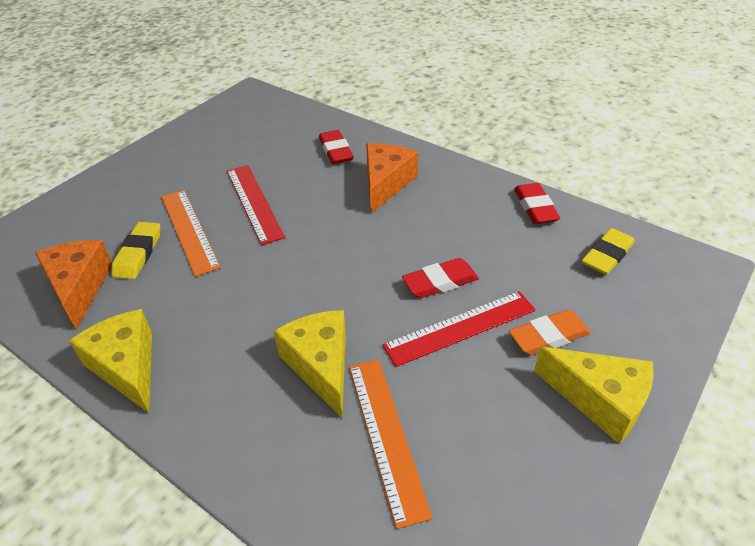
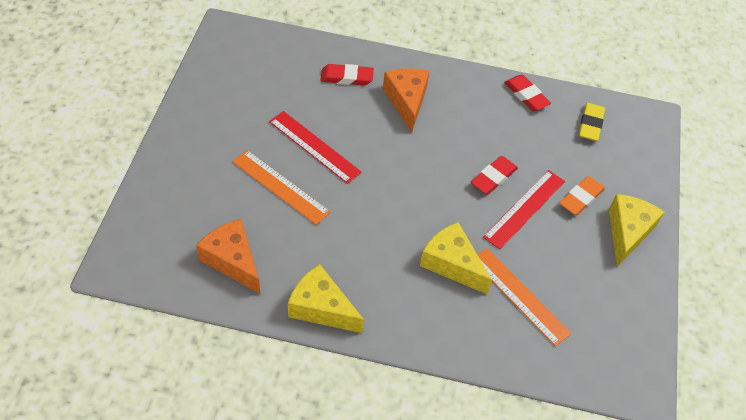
camera: 30 degrees left, 10 degrees up
(138, 254) = (255, 219): yellow eraser -> none
(336, 151) = (346, 77): red eraser -> red eraser turned 45 degrees counterclockwise
(599, 400) = (627, 232): yellow cheese -> yellow cheese turned 75 degrees counterclockwise

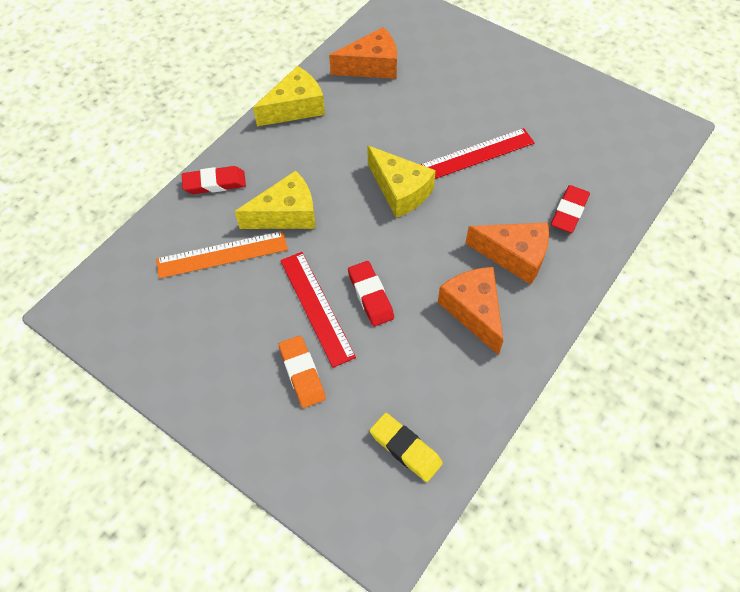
camera: 120 degrees right, 5 degrees up
(281, 186) = (437, 116): orange ruler -> none
(468, 114) = (473, 311): none -> orange cheese
(526, 95) = (482, 392): red eraser -> red eraser (214, 183)
(627, 232) = (233, 399): yellow cheese -> yellow cheese (400, 191)

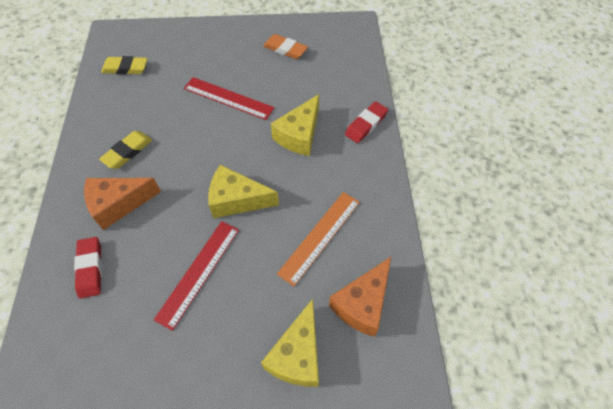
camera: 140 degrees right, 0 degrees up
(222, 254) = (312, 91): orange ruler -> orange ruler (320, 237)
(295, 108) = (379, 215): yellow cheese -> yellow cheese (297, 355)
(302, 373) = (207, 66): orange eraser -> orange eraser (285, 49)
(370, 296) = (201, 122): red eraser -> none
(473, 311) = (127, 152): orange cheese -> yellow eraser

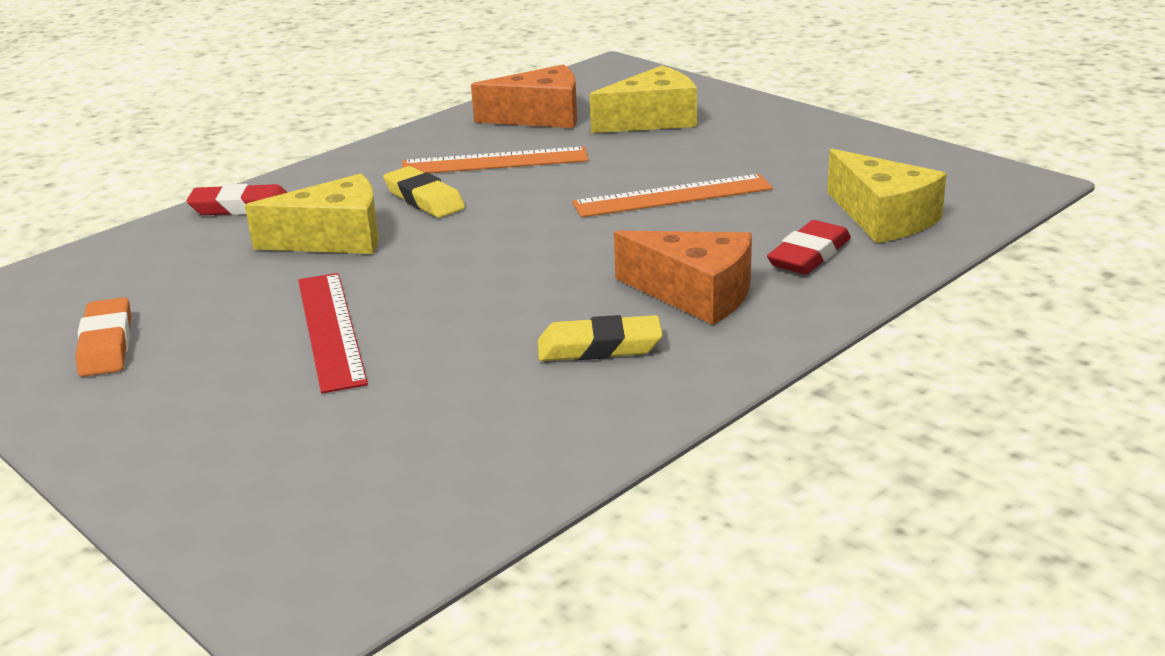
camera: 130 degrees left, 30 degrees down
(125, 68) = (401, 493): yellow eraser -> yellow eraser (424, 199)
(199, 273) = (672, 196): red ruler -> orange ruler
(237, 200) = (530, 224): yellow cheese -> yellow cheese (883, 218)

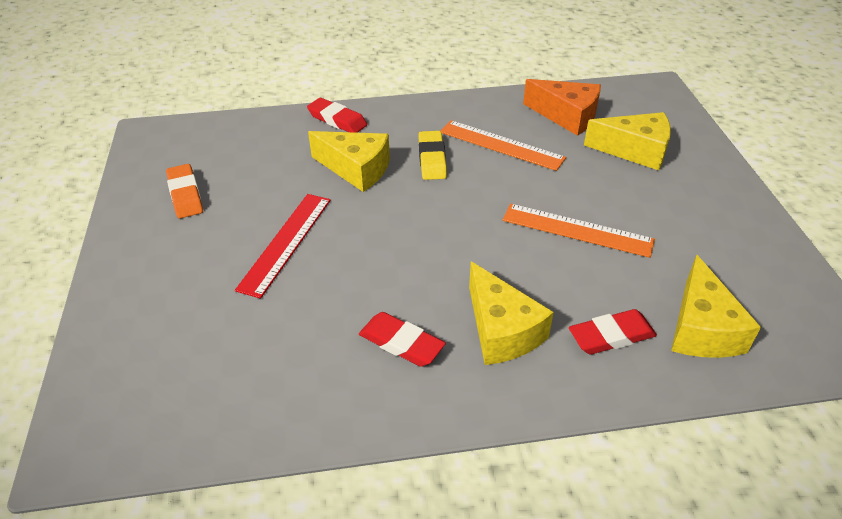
camera: 35 degrees right, 15 degrees up
(106, 344) = (185, 195): orange eraser -> orange eraser turned 45 degrees counterclockwise
(599, 347) = (401, 343): yellow eraser -> red eraser
(695, 294) = (501, 330): orange cheese -> yellow cheese

